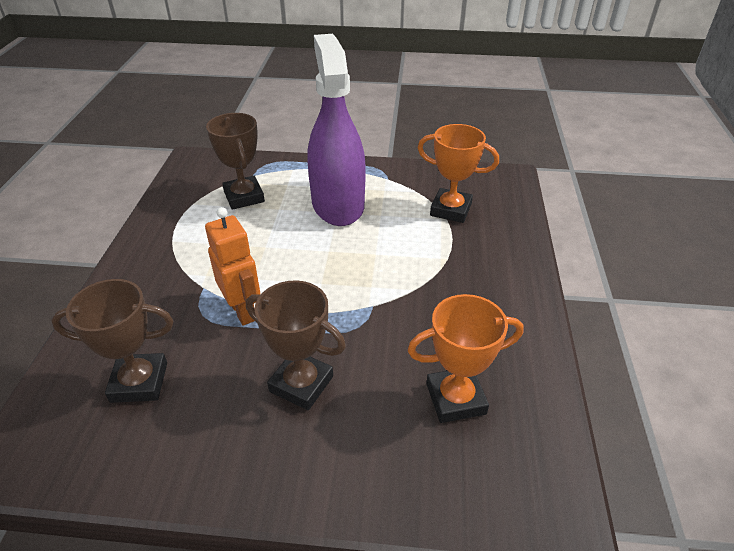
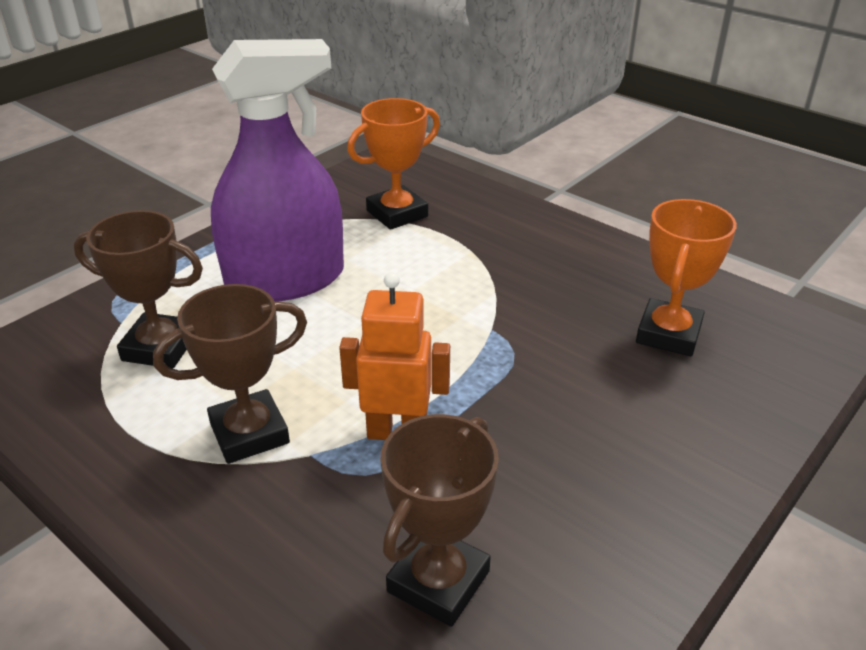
camera: 55 degrees left, 5 degrees down
(301, 384) = (565, 430): brown trophy -> brown trophy (249, 433)
(337, 204) = (285, 280): purple spray bottle -> purple spray bottle turned 135 degrees clockwise

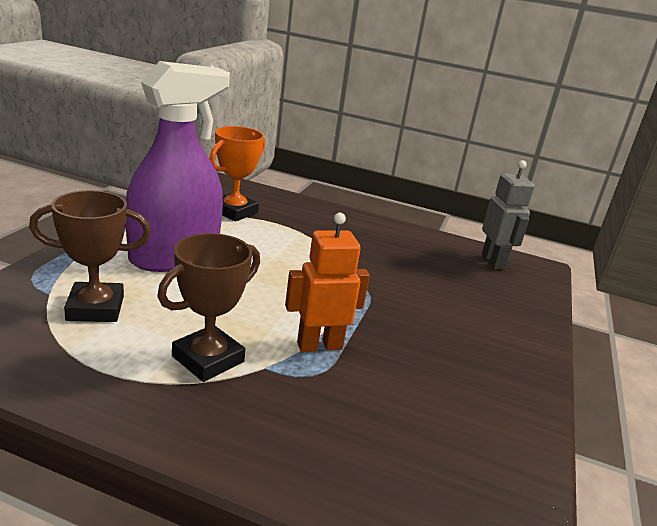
camera: 25 degrees left, 10 degrees down
(438, 581) = (406, 434): brown trophy -> none
(668, 334) = (453, 272): orange trophy -> none
(751, 320) = (493, 261): none -> grey robot

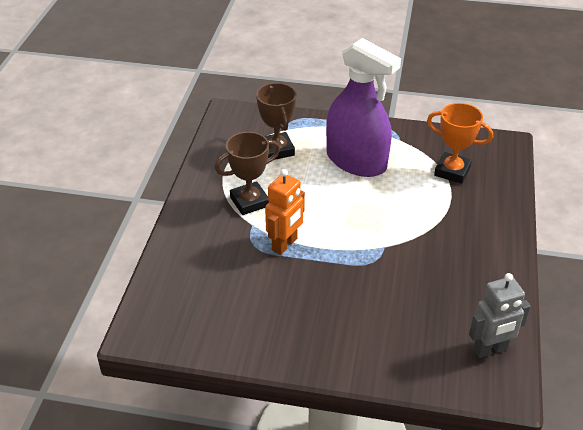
camera: 85 degrees right, 15 degrees up
(208, 359) = (249, 202): brown trophy -> brown trophy turned 60 degrees counterclockwise
(319, 345) = (285, 244): orange robot -> orange robot turned 60 degrees clockwise

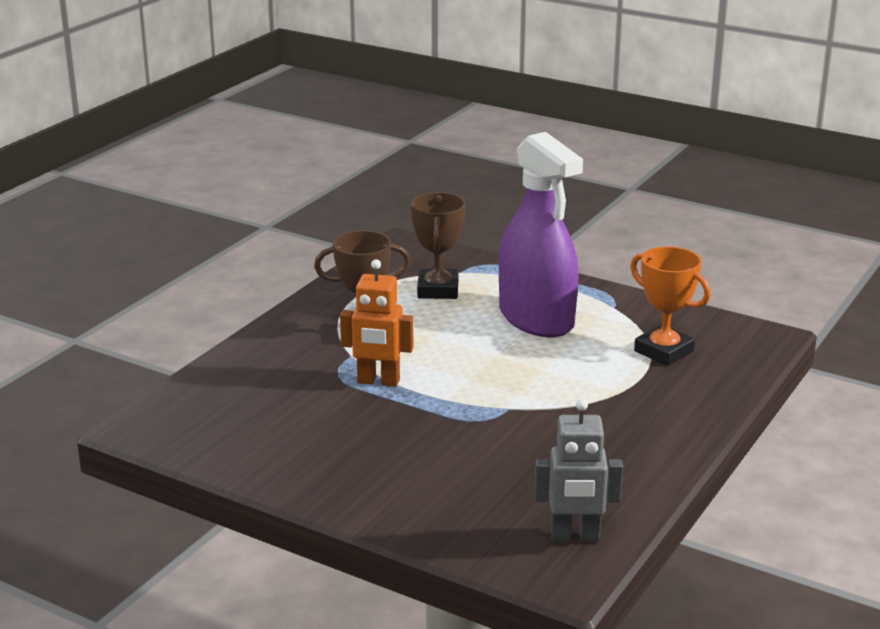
camera: 20 degrees right, 15 degrees down
(285, 244) = (378, 381): orange robot -> orange robot turned 45 degrees clockwise

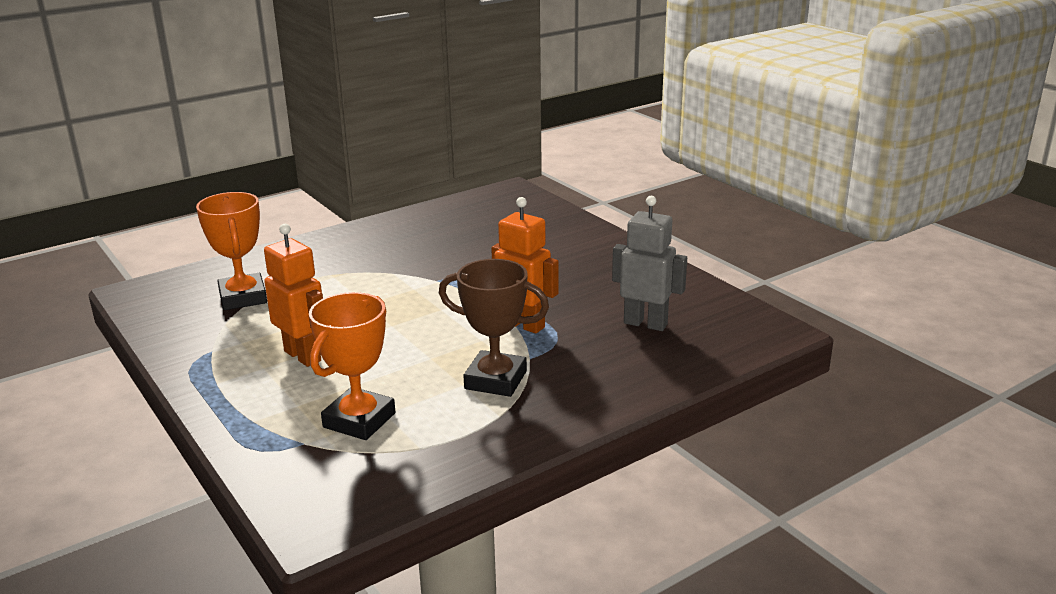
camera: 155 degrees left, 0 degrees up
(438, 290) = (359, 420): brown trophy -> orange trophy
(536, 318) = (303, 356): purple spray bottle -> orange robot
(575, 537) = (483, 204): grey robot -> grey robot (645, 323)

